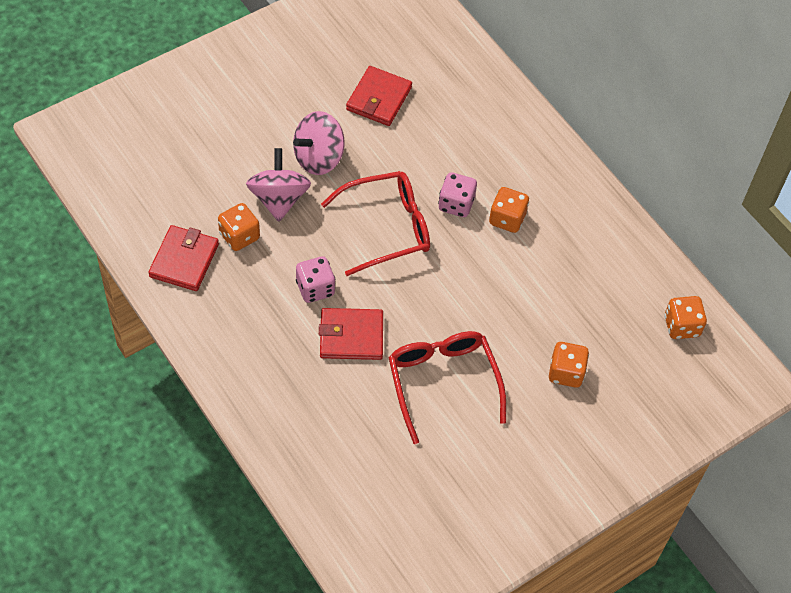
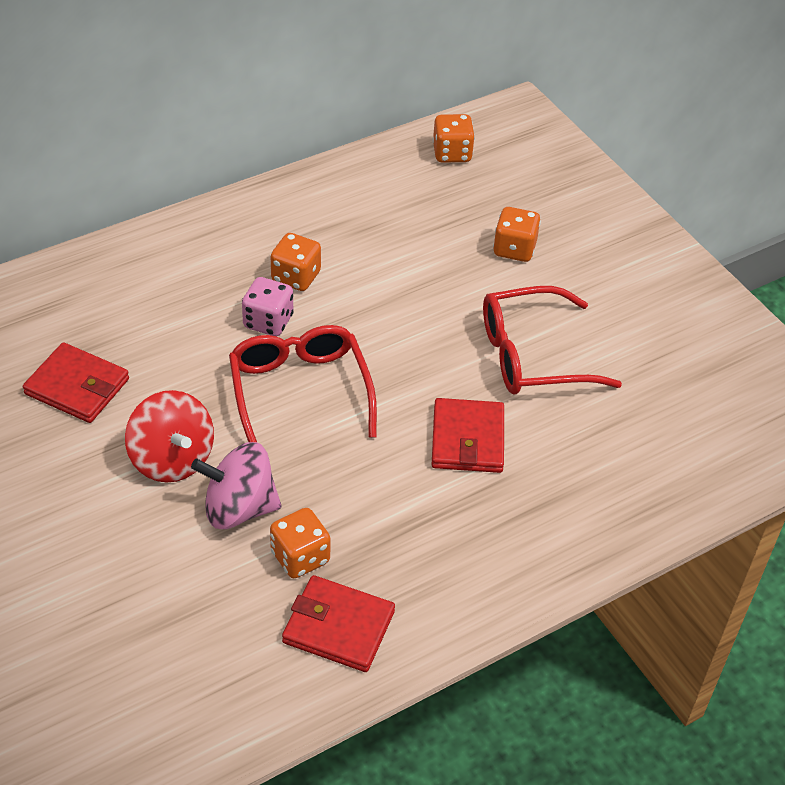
camera: 85 degrees left, 10 degrees down
(315, 288) = (392, 473): pink dice -> none
(318, 158) = (172, 459): pink spinning top -> red spinning top

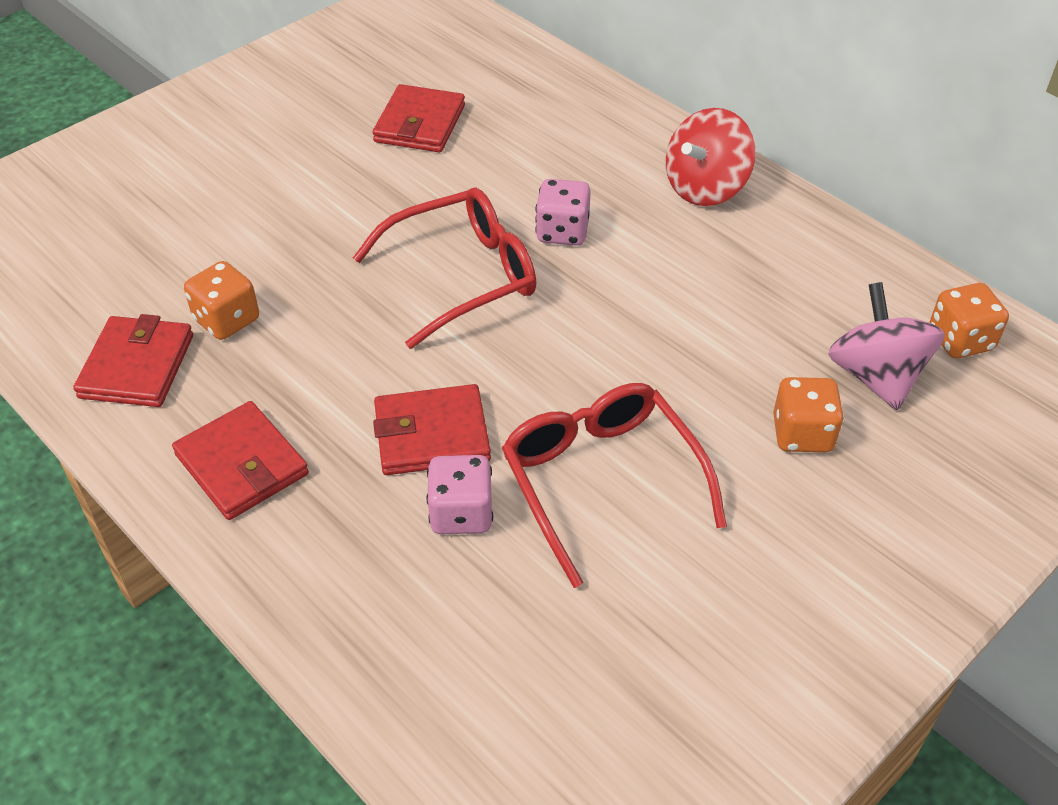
camera: 80 degrees right, 0 degrees up
(172, 459) = (341, 204): red spinning top -> red spinning top (705, 188)
(239, 508) = (285, 263): pink spinning top -> pink spinning top (876, 376)
(296, 277) = (644, 240): orange dice -> none
(470, 560) = (242, 464): none -> red wallet
(545, 435) = (461, 513): none -> pink dice

